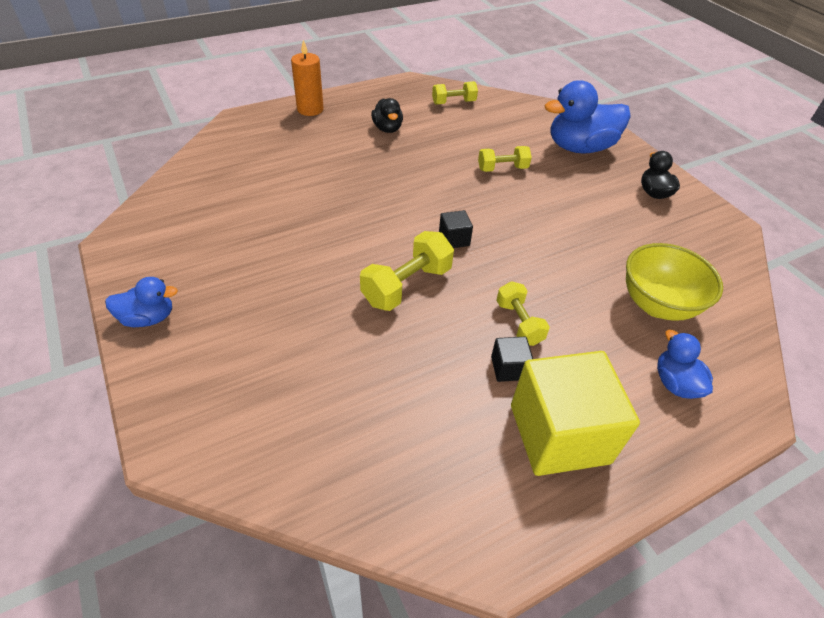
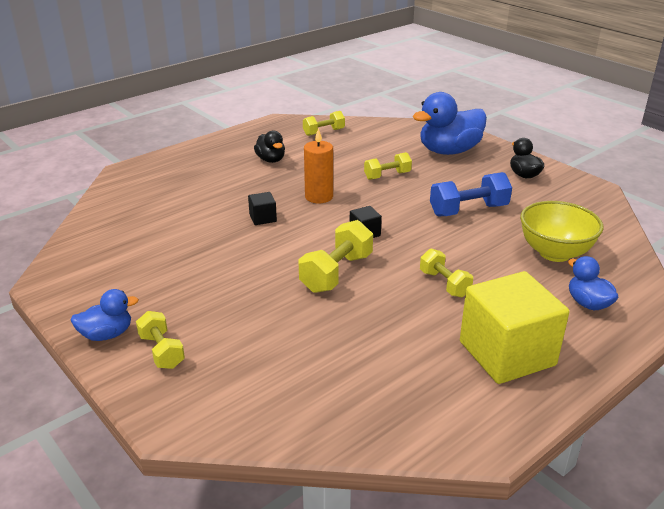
camera: 10 degrees left, 15 degrees down
(194, 351) = (162, 351): none -> yellow dumbbell
(310, 109) = (191, 154): orange candle -> orange candle (319, 197)
(509, 368) = (448, 316): black cube -> black cube (263, 218)
(577, 229) = (468, 210): none -> blue dumbbell

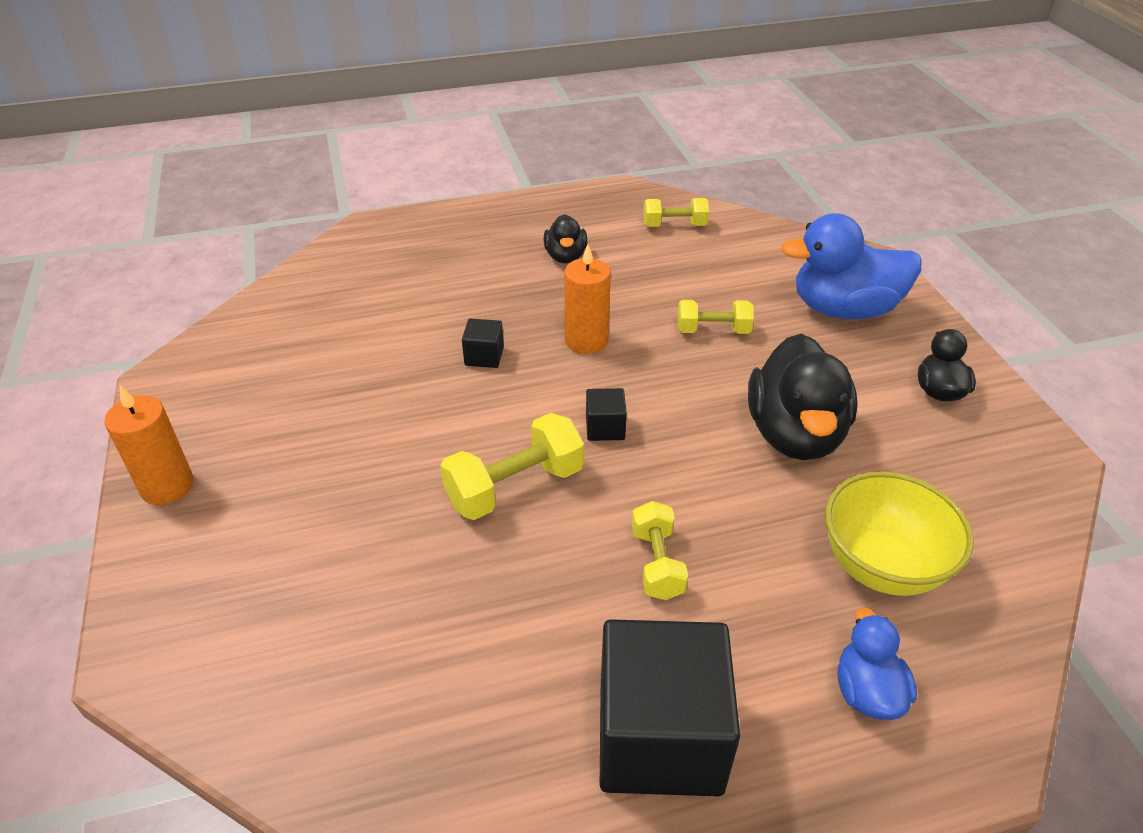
camera: 25 degrees right, 10 degrees up
(107, 334) = (167, 486): blue duck -> orange candle
(162, 351) = (207, 538): yellow dumbbell -> none
(468, 210) = (795, 434): blue dumbbell -> black duck
(507, 353) = (659, 737): yellow cube -> black cube

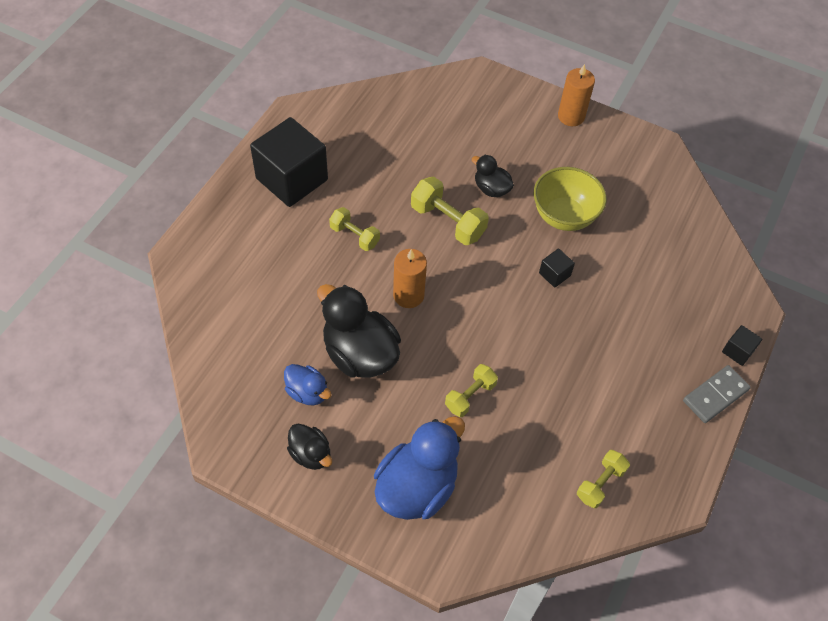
camera: 130 degrees right, 15 degrees up
(501, 209) = (715, 395): none -> grey domino
(515, 487) = (447, 222): yellow dumbbell -> yellow dumbbell turned 60 degrees counterclockwise
(565, 256) = (619, 386): black duck -> black duck (491, 189)
(586, 341) = (522, 328): orange candle -> orange candle (408, 295)
(605, 428) = (448, 282): black cube -> black cube (737, 351)
(867, 692) = (233, 248): blue duck -> blue duck (307, 392)
(881, 566) = (264, 308): yellow bowl -> yellow bowl (564, 216)

